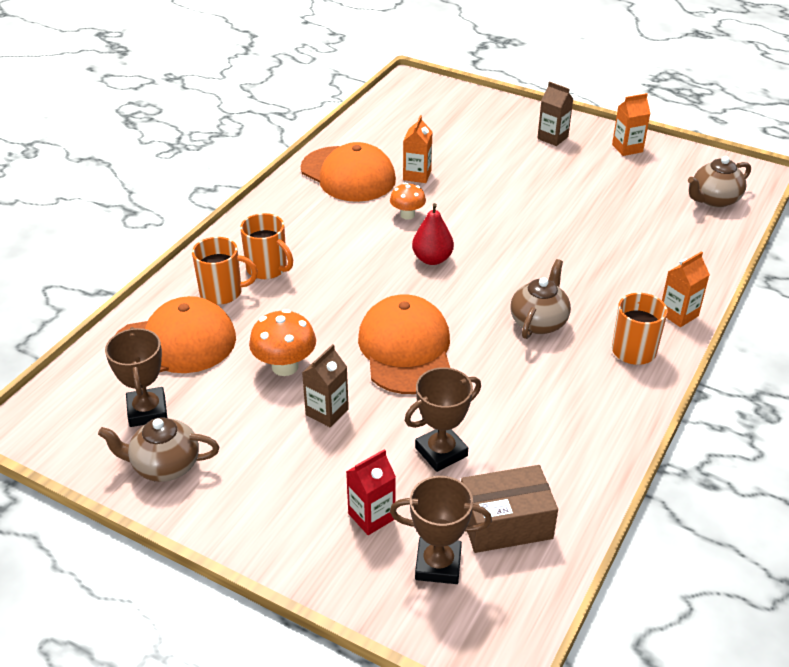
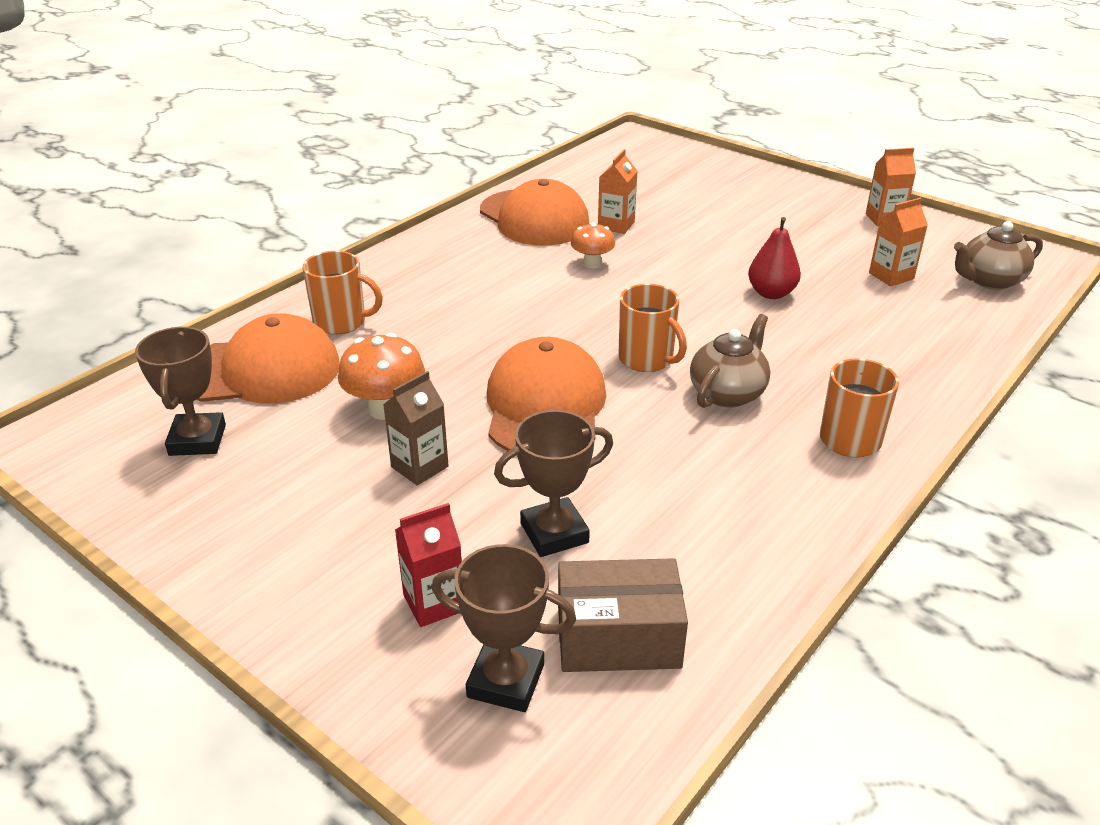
camera: 10 degrees right, 5 degrees down
(165, 466) = (191, 505): brown teapot -> none
(267, 268) = (404, 303): orange mug -> orange mug (647, 359)
(432, 259) = (609, 311): red pear -> red pear (771, 293)
(552, 138) = (792, 202): brown carton -> none
(678, 314) = (920, 404): orange carton -> orange carton (891, 276)

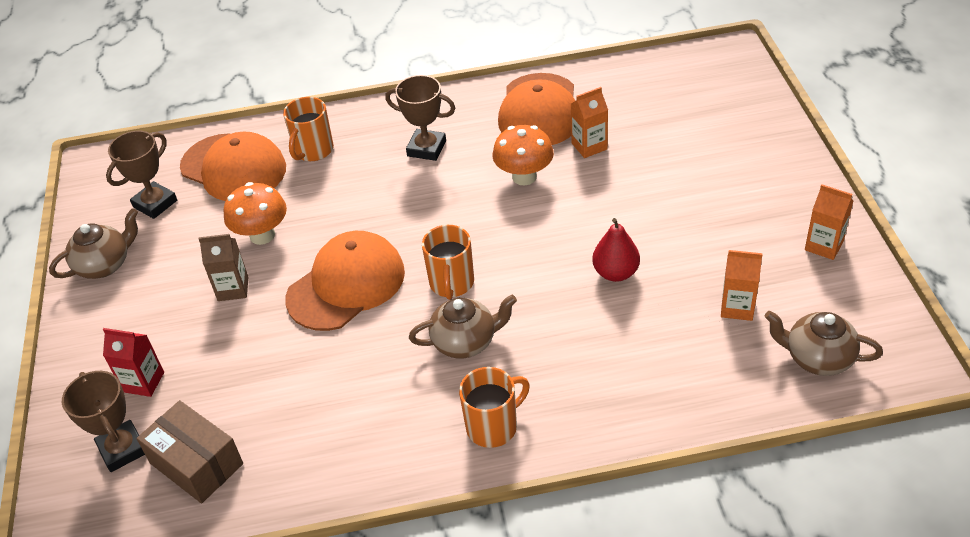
camera: 45 degrees right, 10 degrees up
(207, 524) = (105, 265): none -> brown teapot
(341, 322) = (313, 150): orange mug -> orange mug turned 60 degrees clockwise
(554, 533) = (244, 378): brown trophy -> brown trophy (426, 148)
(592, 263) = (524, 177): orange mushroom -> orange mushroom, size x1.55

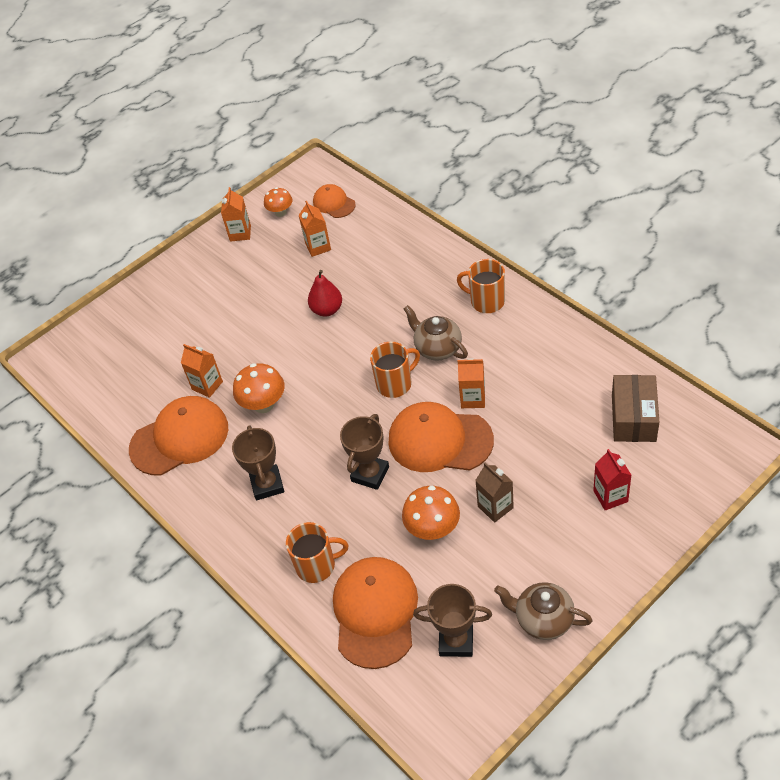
camera: 120 degrees left, 5 degrees up
(122, 449) = (662, 464): brown trophy -> brown trophy (370, 474)
(368, 337) = (473, 398): none -> orange carton
(817, 358) = (334, 203): brown teapot -> orange cap
(839, 297) = (280, 212): none -> orange mushroom

